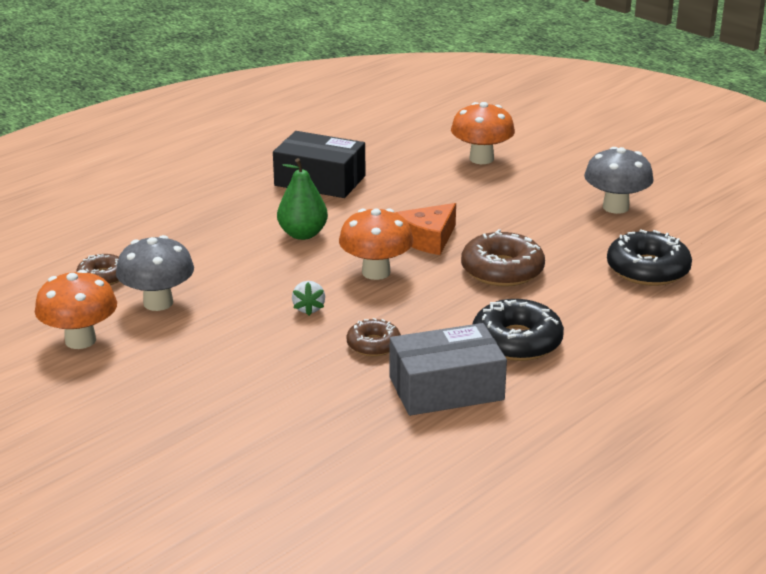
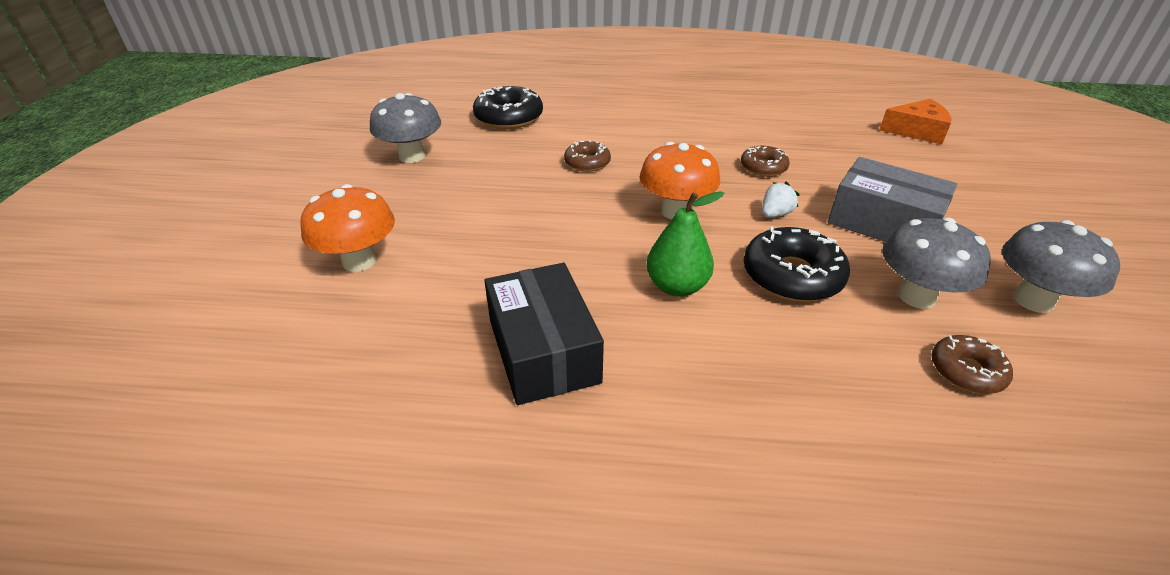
camera: 130 degrees left, 10 degrees up
(80, 340) = (1033, 300): orange mushroom -> grey mushroom
(428, 239) = (583, 213): orange cheese -> orange cheese (916, 131)
(446, 388) = (756, 128): grey box -> grey box (883, 223)
(502, 270) = (587, 163): brown donut -> brown donut, size x0.60
(517, 341) = (670, 126): black donut -> black donut (792, 276)

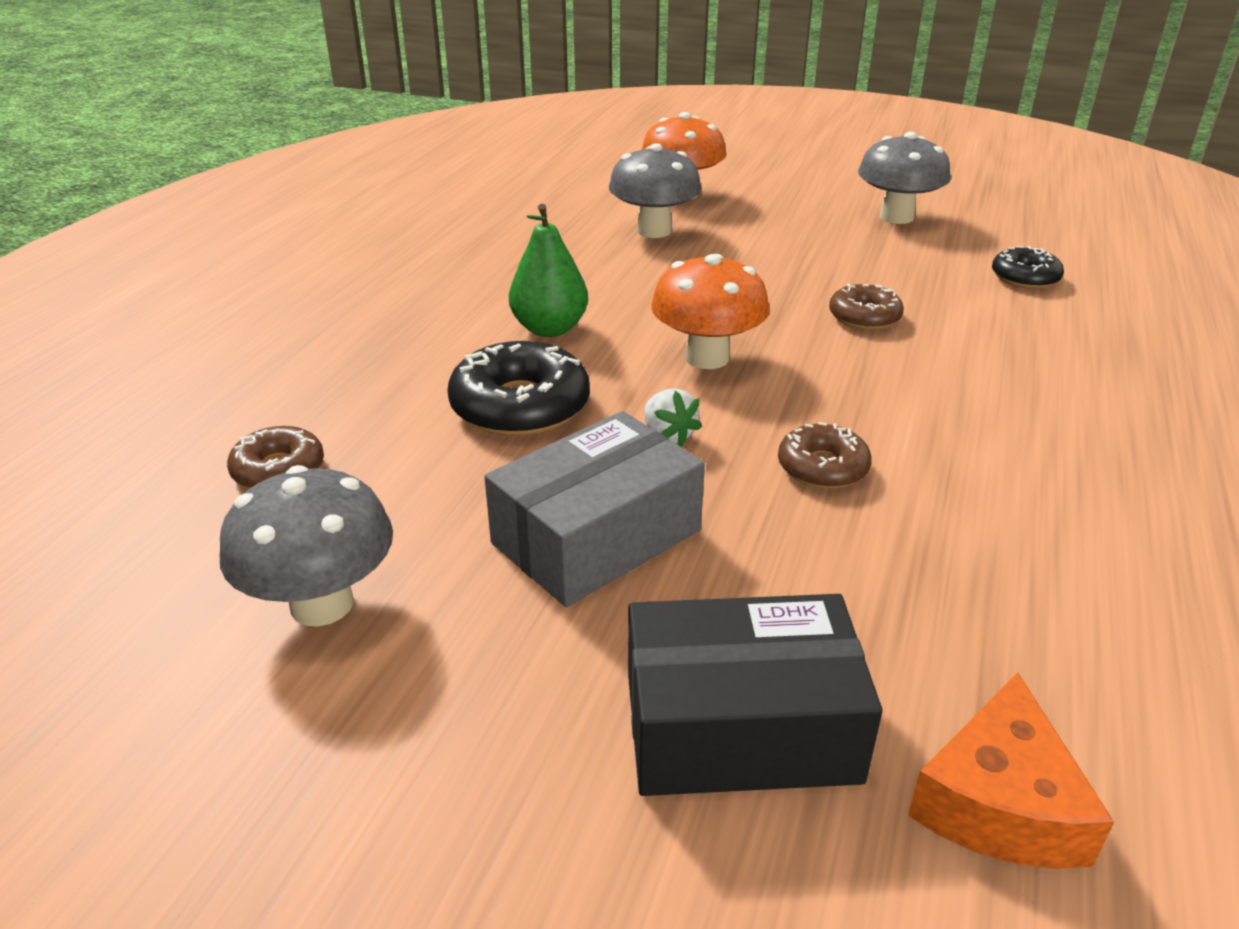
camera: 105 degrees right, 5 degrees down
(509, 117) = (1025, 278): black donut -> black donut, size x0.60
(543, 350) = (504, 255): black box -> black box (740, 726)
(916, 296) = (414, 490): grey mushroom -> grey mushroom (654, 231)

